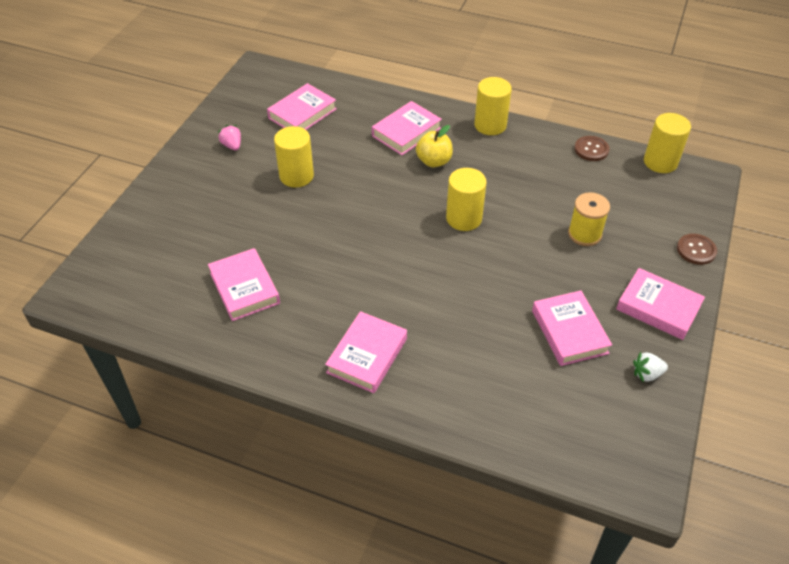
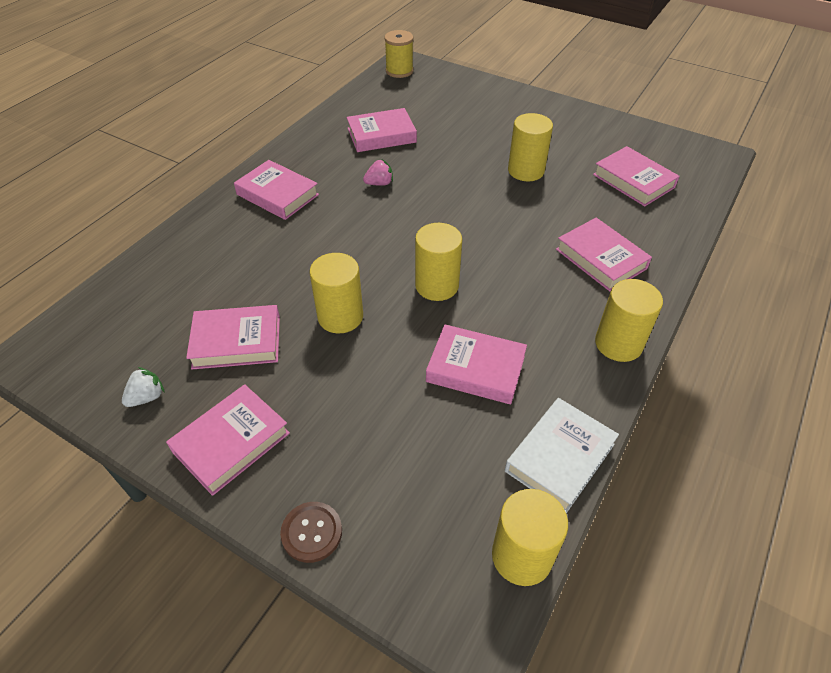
camera: 100 degrees right, 0 degrees up
(232, 145) = (576, 134): pink strawberry -> pink strawberry (379, 183)
(434, 161) = (542, 275): yellow apple -> none
(518, 271) = (340, 316): none -> yellow cylinder
(539, 190) = (475, 369): none -> pink book
(584, 234) = (381, 398): yellow spool -> yellow spool (399, 71)
(591, 149) = (560, 457): brown button -> white book
(647, 374) = (147, 397): white strawberry -> white strawberry turned 45 degrees clockwise

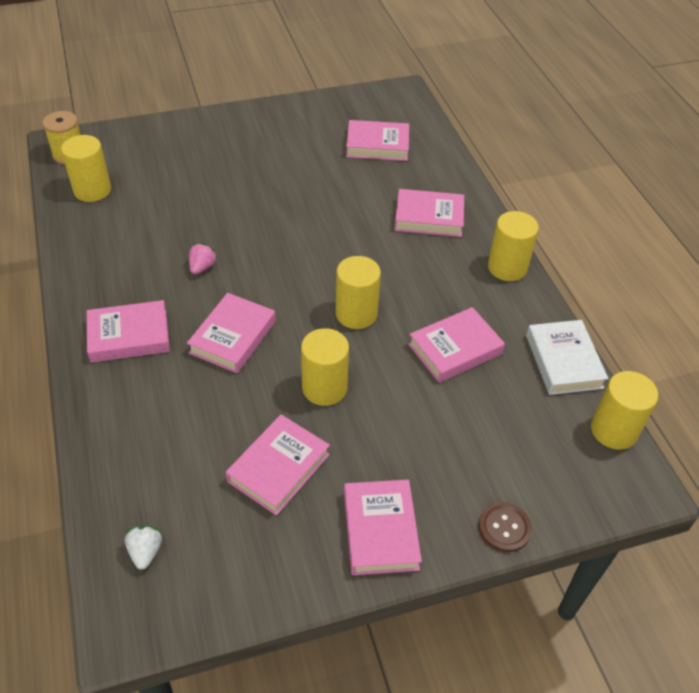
camera: 50 degrees left, 0 degrees up
(147, 397) = (275, 563): white strawberry -> white strawberry (145, 552)
(381, 135) = (142, 225): pink book -> pink book (233, 337)
(526, 171) = (297, 183): yellow cylinder -> yellow cylinder (92, 190)

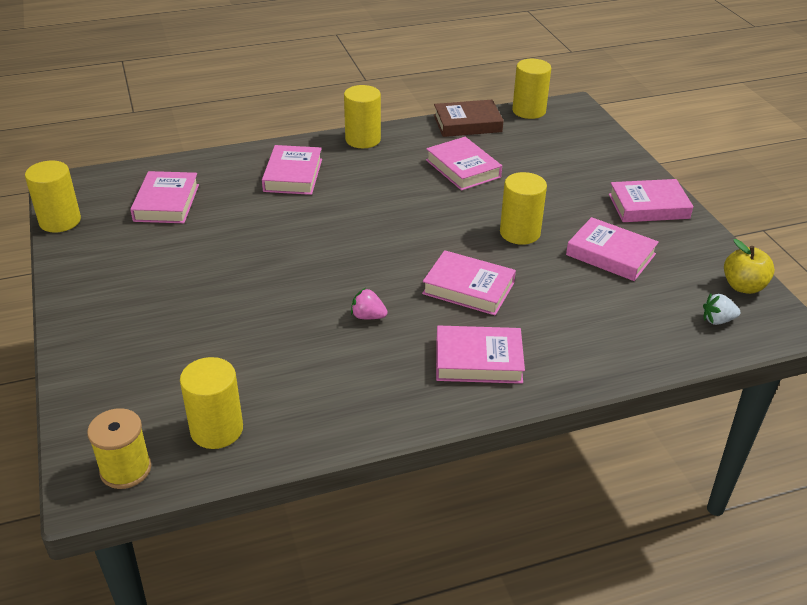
camera: 90 degrees left, 10 degrees down
(129, 336) = (478, 360): pink book -> pink book turned 75 degrees counterclockwise
(202, 600) = (743, 286): none -> yellow apple
(356, 314) = (428, 217): yellow cylinder -> yellow cylinder (60, 221)
(504, 528) = (625, 157): brown button -> none
(563, 361) = (467, 123): white book -> brown book

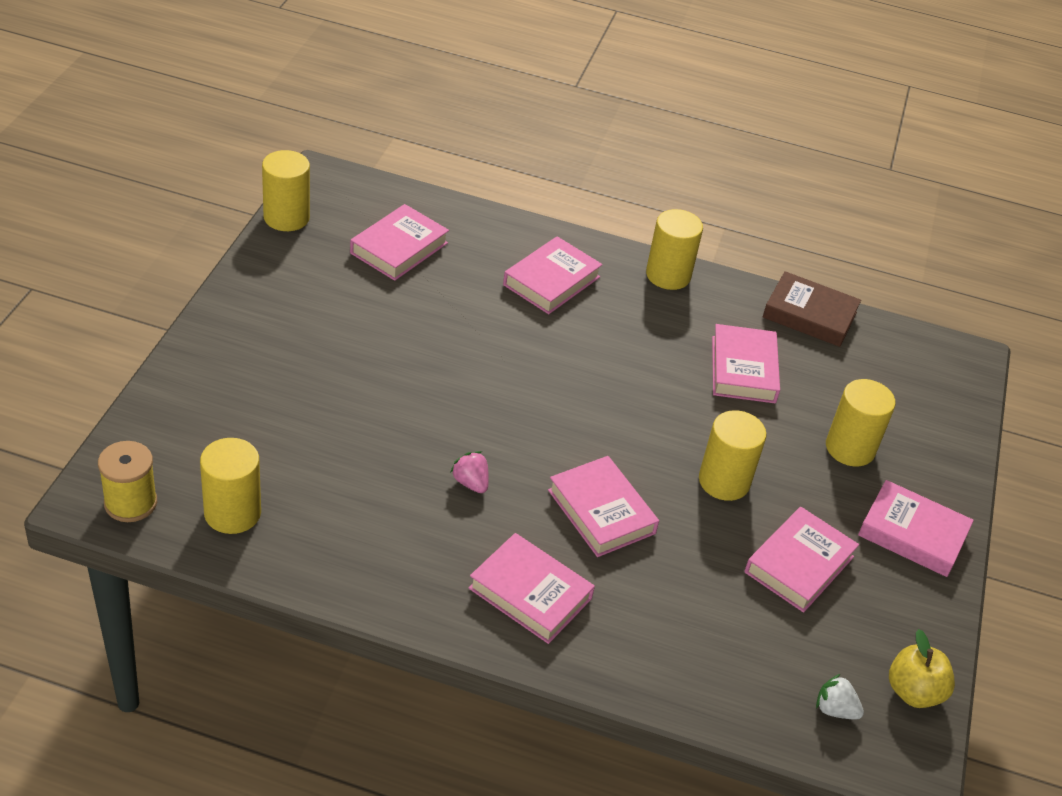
camera: 30 degrees right, 5 degrees up
(529, 111) = (903, 336): yellow cylinder -> yellow cylinder (850, 448)
(610, 254) = (799, 564): pink book -> pink book turned 60 degrees clockwise

